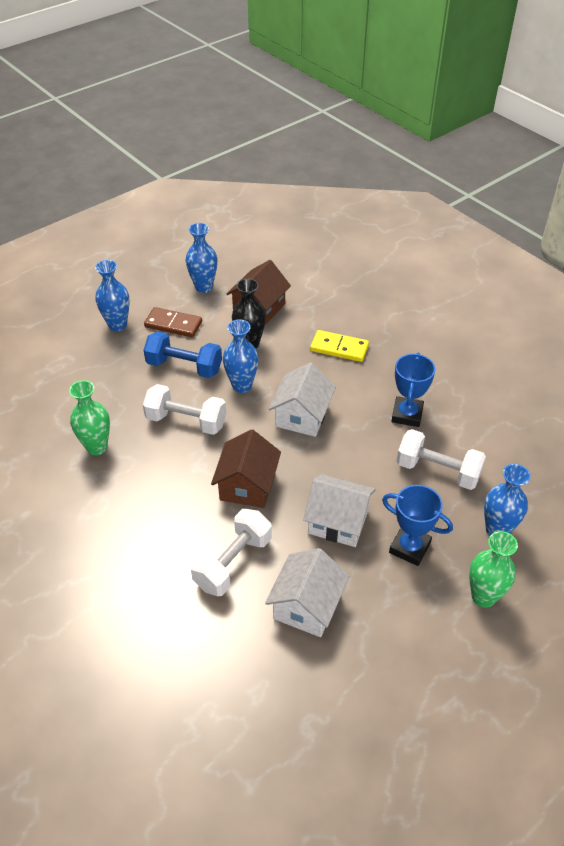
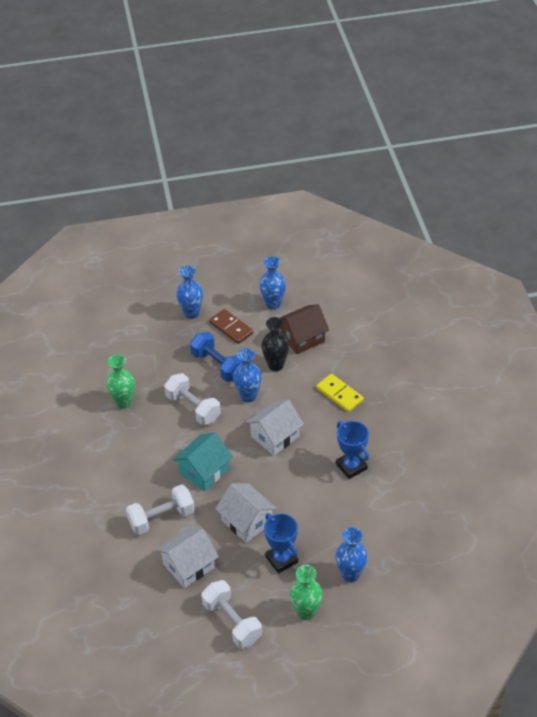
camera: 30 degrees right, 0 degrees up
(247, 485) = (204, 471): brown house -> turquoise house
(407, 414) = (351, 466): blue trophy -> blue trophy turned 75 degrees counterclockwise
(437, 471) = (341, 516): white dumbbell -> white dumbbell (232, 622)

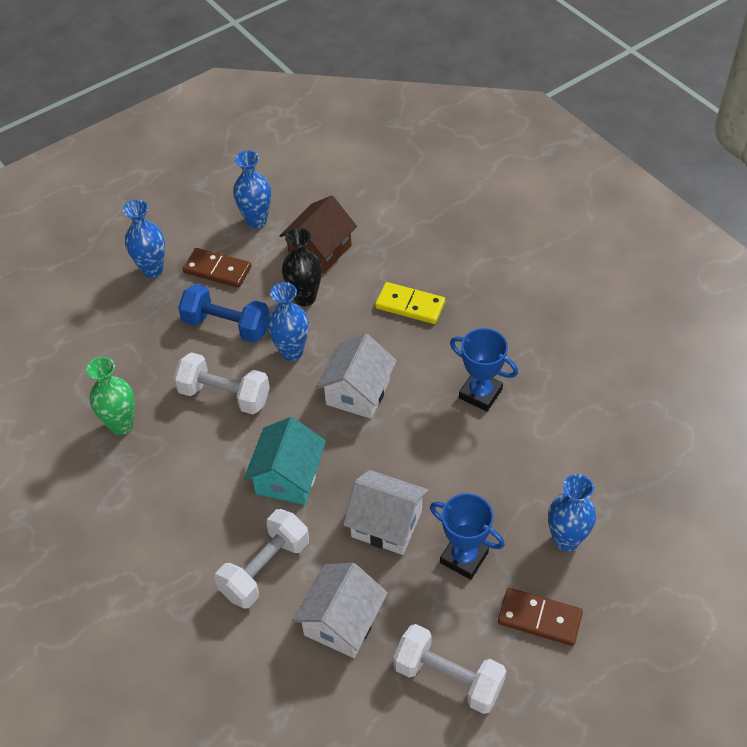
camera: 25 degrees left, 5 degrees up
(306, 612) = (539, 618): green vase -> brown domino

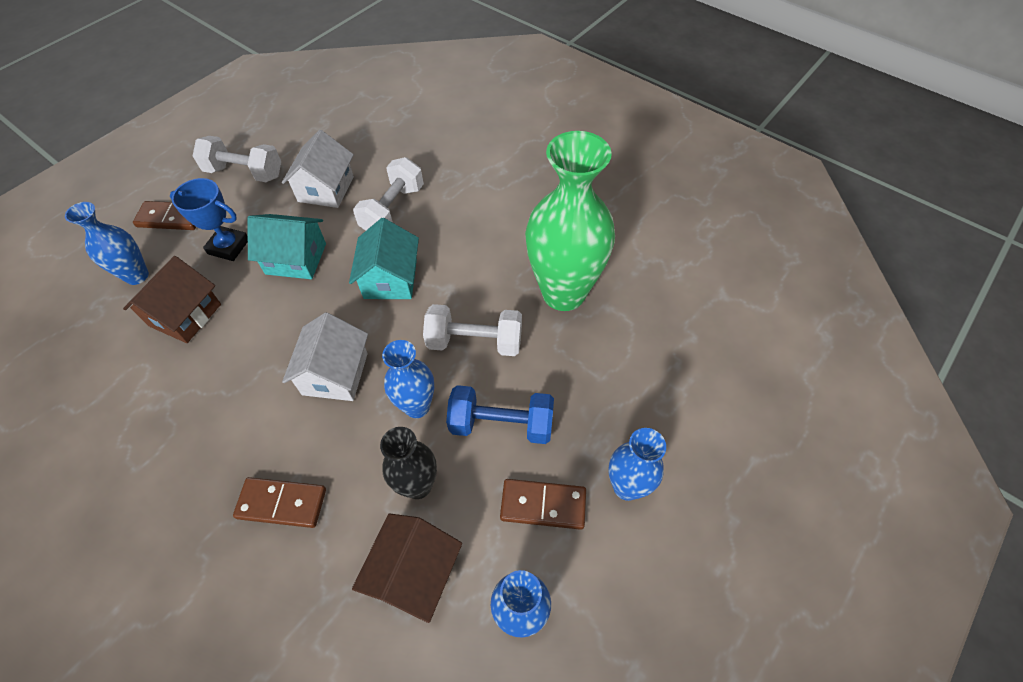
camera: 165 degrees right, 5 degrees up
(121, 425) = (563, 293): green vase -> green vase, size x1.90
(386, 524) = (296, 259): white house -> turquoise house
(410, 305) = (282, 503): yellow domino -> brown domino
(480, 393) = (201, 399): blue trophy -> none
(504, 480) = (185, 315): none -> brown house

